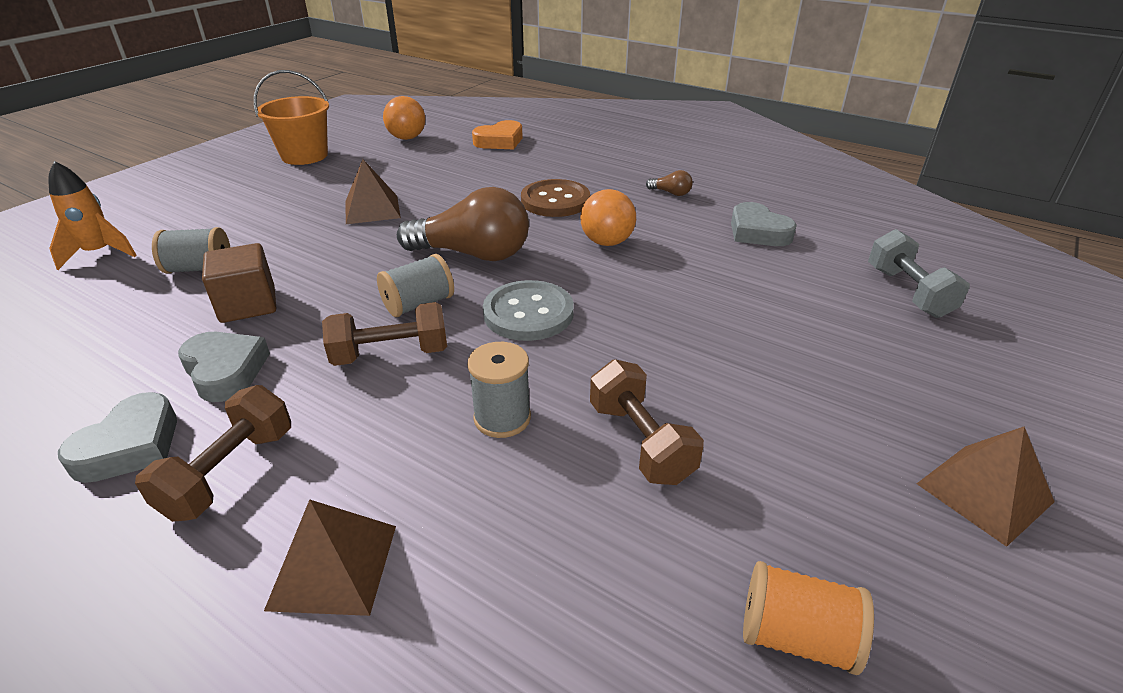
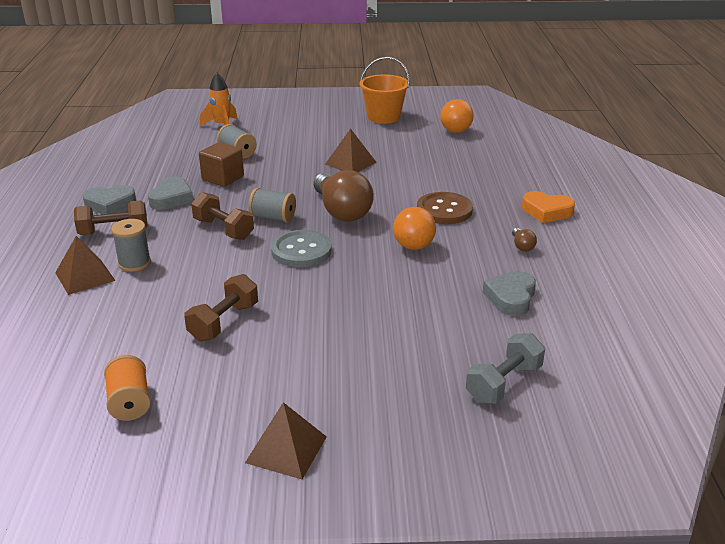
camera: 55 degrees right, 5 degrees down
(500, 141) = (502, 159): orange heart -> orange heart (546, 211)
(502, 418) = (205, 277): grey spool -> grey spool (134, 263)

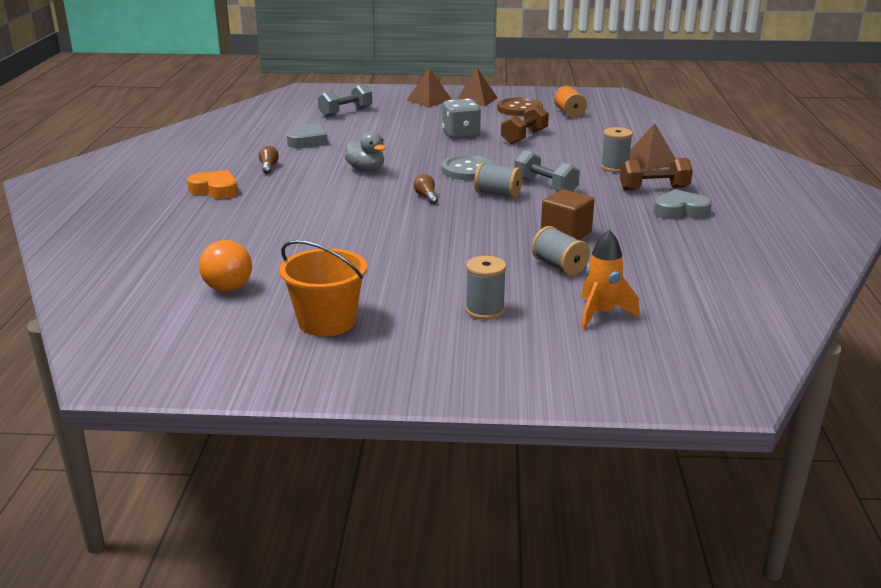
camera: 175 degrees left, 5 degrees down
(171, 198) = (615, 214): grey heart -> none
(223, 229) = (545, 187): brown dumbbell -> grey dumbbell
(292, 125) = (485, 310): none -> grey spool
(311, 324) = (461, 135): none -> grey dice
(341, 211) = (426, 197): brown light bulb -> brown light bulb, size x0.41
(350, 163) = (404, 246): brown pyramid -> brown pyramid (429, 100)
(413, 246) = (366, 170): orange ball -> grey duck
(444, 210) = (319, 194): brown button -> brown button (519, 109)

